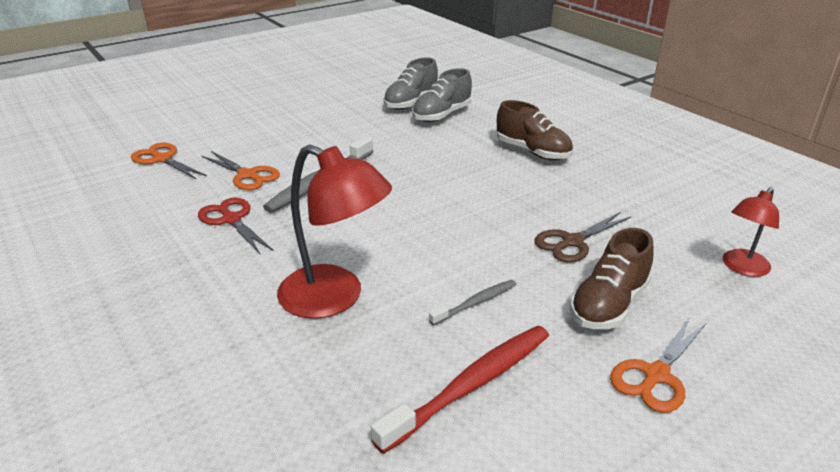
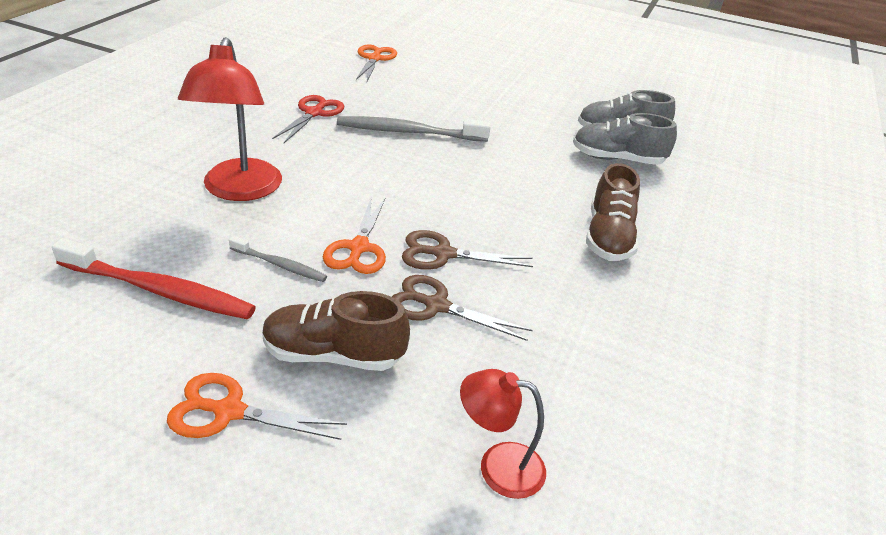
camera: 55 degrees right, 5 degrees up
(247, 175) = (386, 98): orange scissors -> orange scissors (359, 248)
(511, 220) = (443, 254): none -> brown scissors

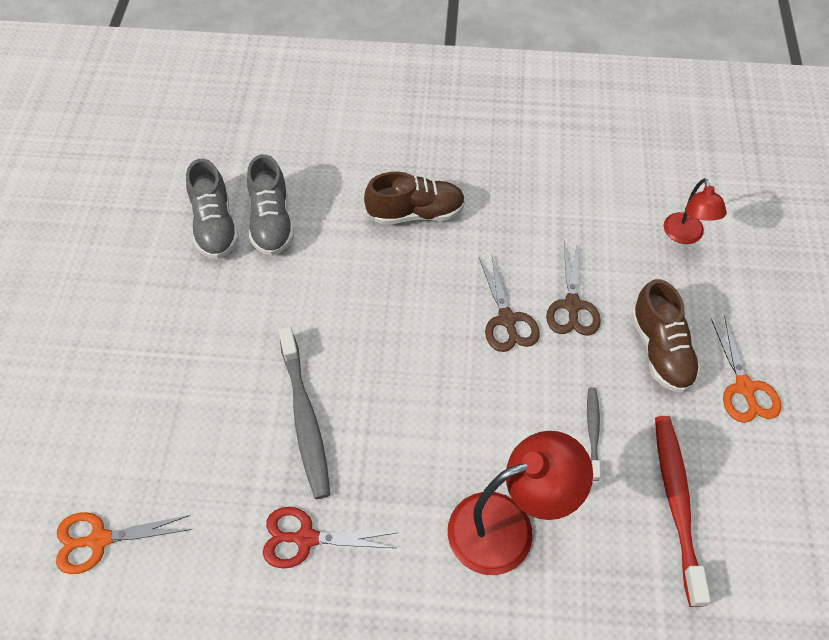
camera: 105 degrees left, 20 degrees up
(359, 248) = (535, 383): orange scissors -> none

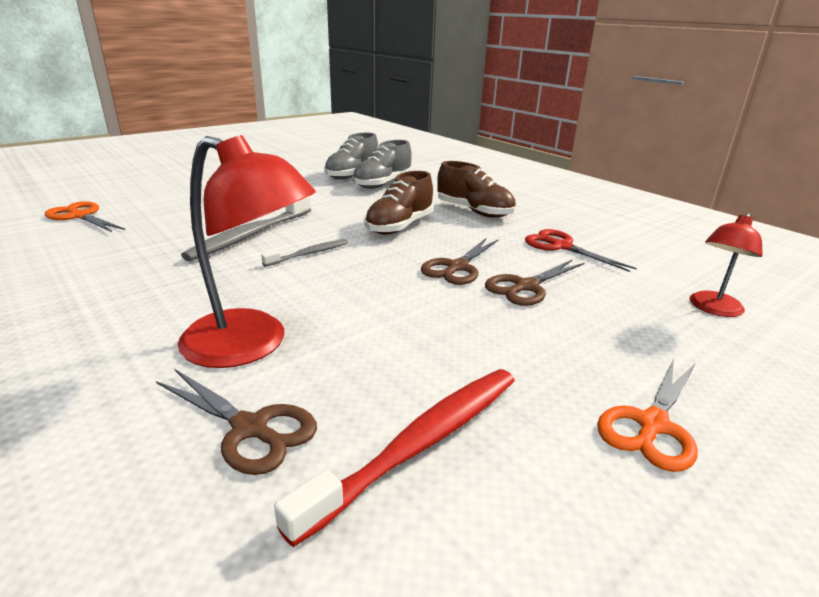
camera: 45 degrees right, 30 degrees down
(306, 538) = (142, 268): red scissors -> red scissors (561, 246)
(593, 431) = (422, 347): grey toothbrush -> grey toothbrush (309, 254)
(600, 576) = (250, 428): none -> brown scissors
(660, 350) = (577, 347): brown shoe -> brown shoe (399, 227)

